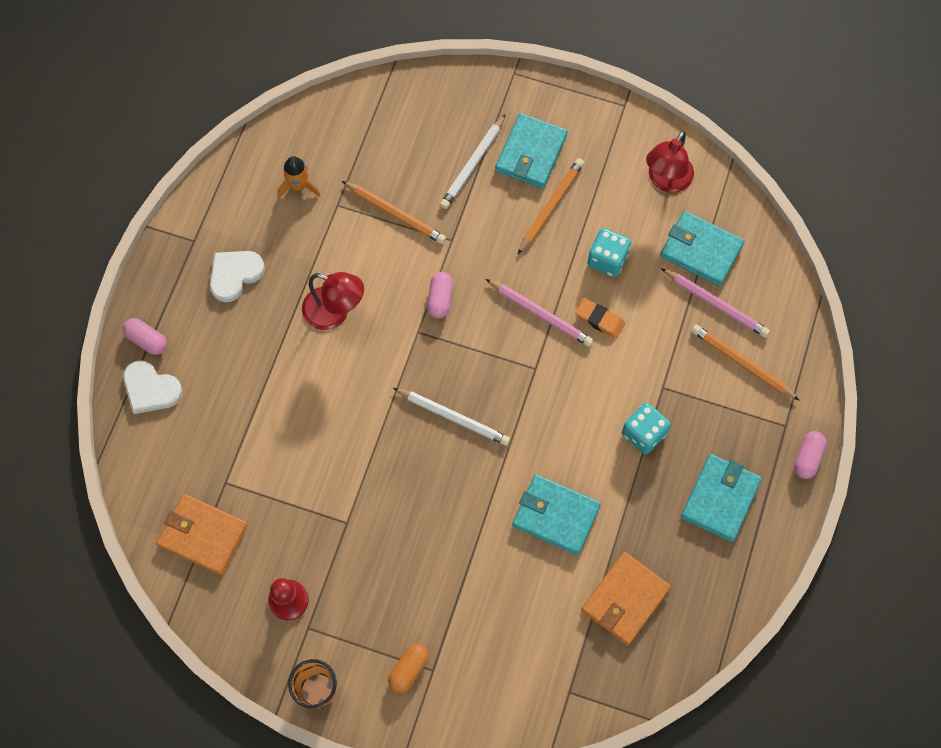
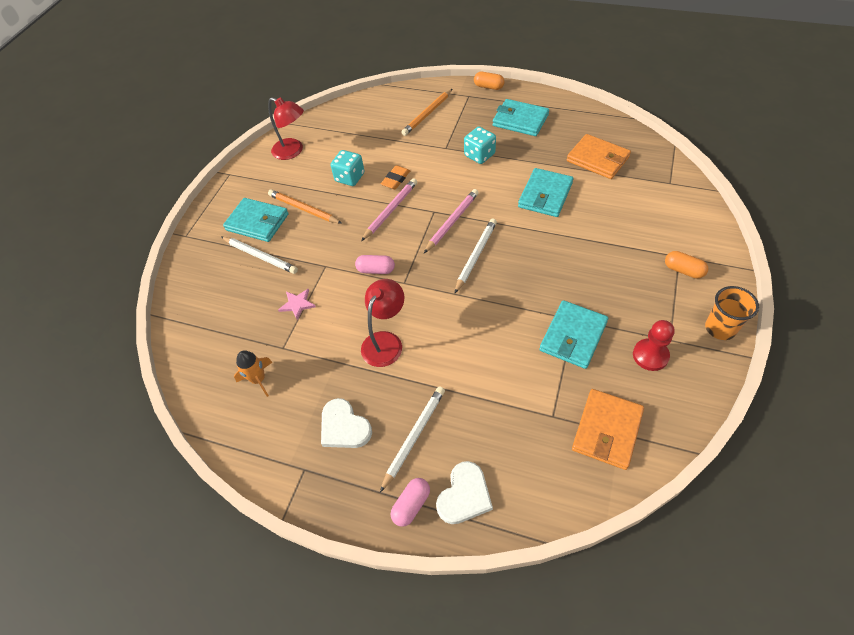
camera: 85 degrees left, 15 degrees down
(216, 343) = (414, 436): none -> white pencil
(395, 214) = (297, 304): orange pencil -> pink star
(701, 250) = (347, 134): turquoise wallet -> turquoise wallet (573, 336)
(716, 304) = (386, 126): pink pencil -> pink pencil (452, 222)
(807, 458) = (488, 87): pink capsule -> orange capsule

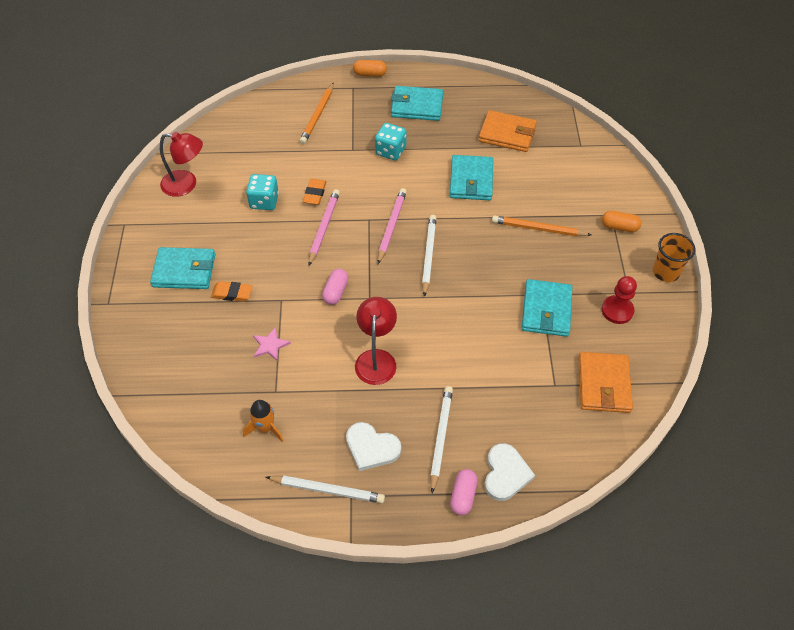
camera: 25 degrees left, 0 degrees up
(260, 256) = (206, 306): white pencil -> white pencil (328, 490)
(287, 250) = (232, 293): none -> orange eraser
(303, 209) = (229, 245): orange pencil -> orange pencil (538, 228)
(376, 270) = (336, 292): pink capsule -> pink capsule turned 60 degrees counterclockwise

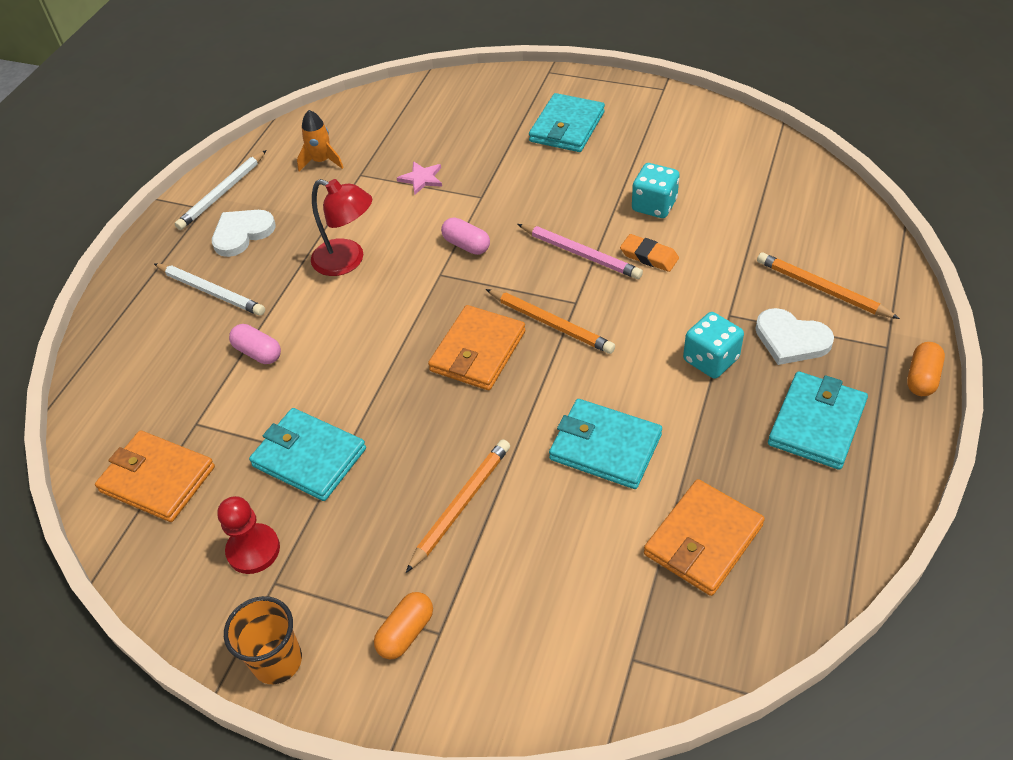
camera: 115 degrees right, 5 degrees down
(186, 184) = (713, 141): red lamp -> none
(232, 293) = (513, 159): orange eraser -> none
(392, 226) = (551, 324): pink pencil -> orange pencil
(429, 255) = (478, 351): white pencil -> orange wallet
(463, 496) = (134, 292): pink capsule -> pink capsule (258, 352)
(505, 473) = (128, 335): white heart -> white heart (791, 339)

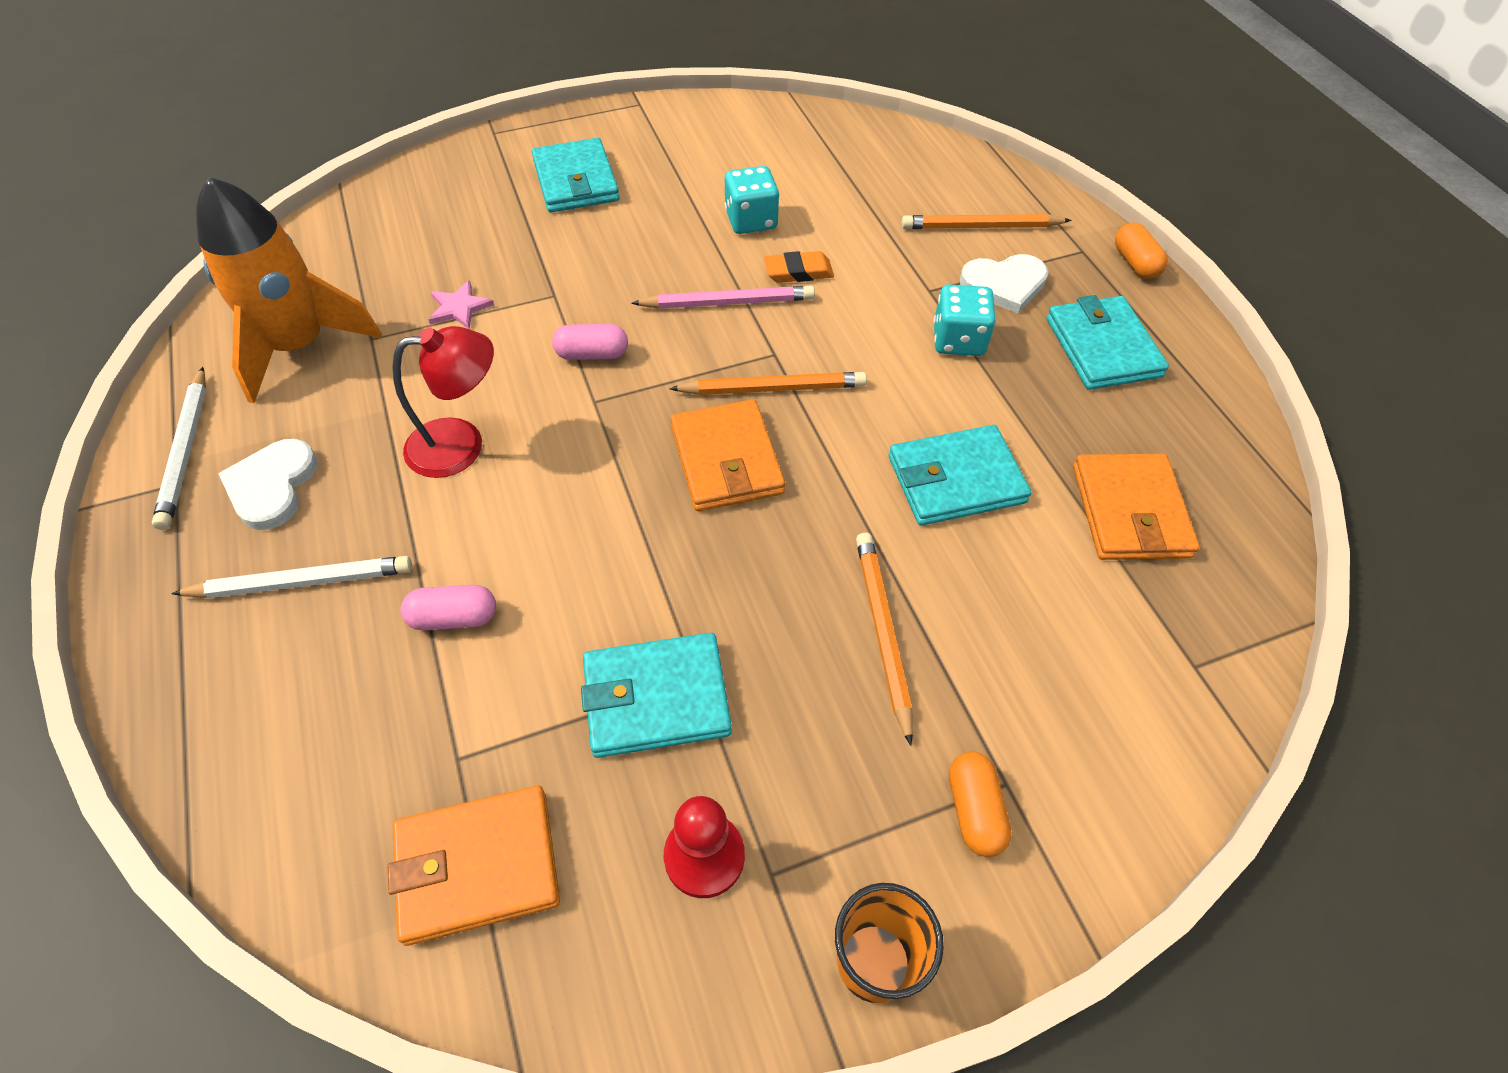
camera: 45 degrees left, 5 degrees up
(321, 161) = (299, 346): orange rocket -> orange rocket, size x2.10

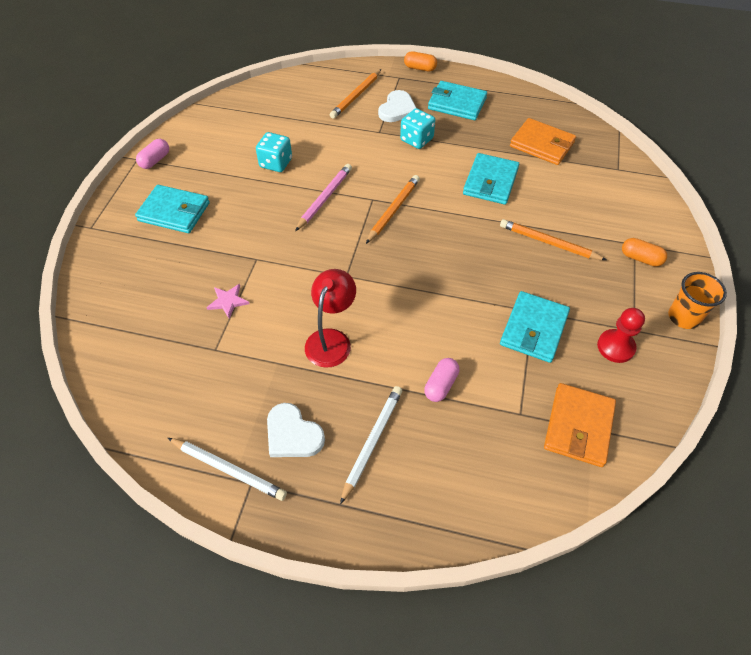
camera: 55 degrees left, 0 degrees up
(299, 346) = (190, 385): orange rocket -> none
(592, 354) = (314, 262): pink capsule -> pink capsule (155, 160)
(726, 460) = (422, 246): orange wallet -> none
(798, 272) = (327, 165): orange eraser -> none

